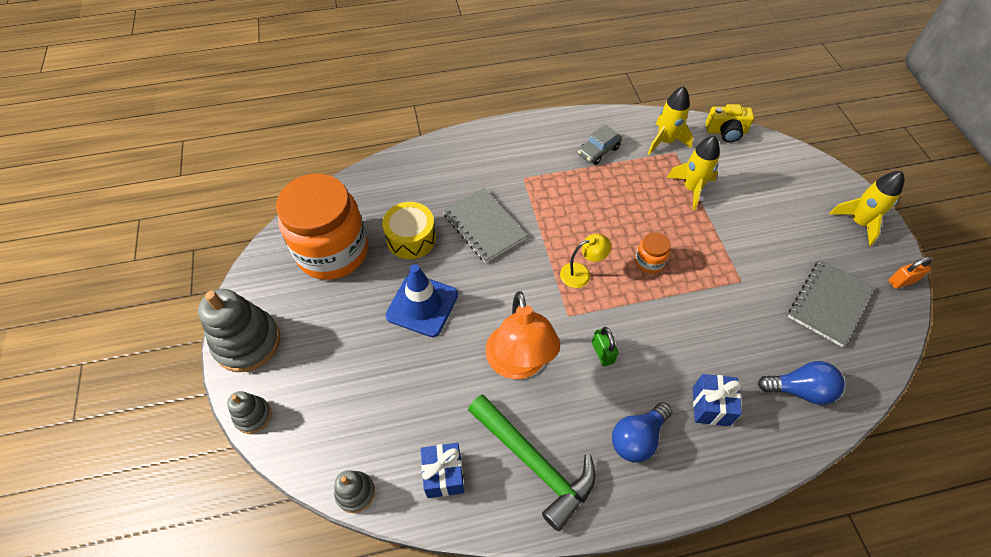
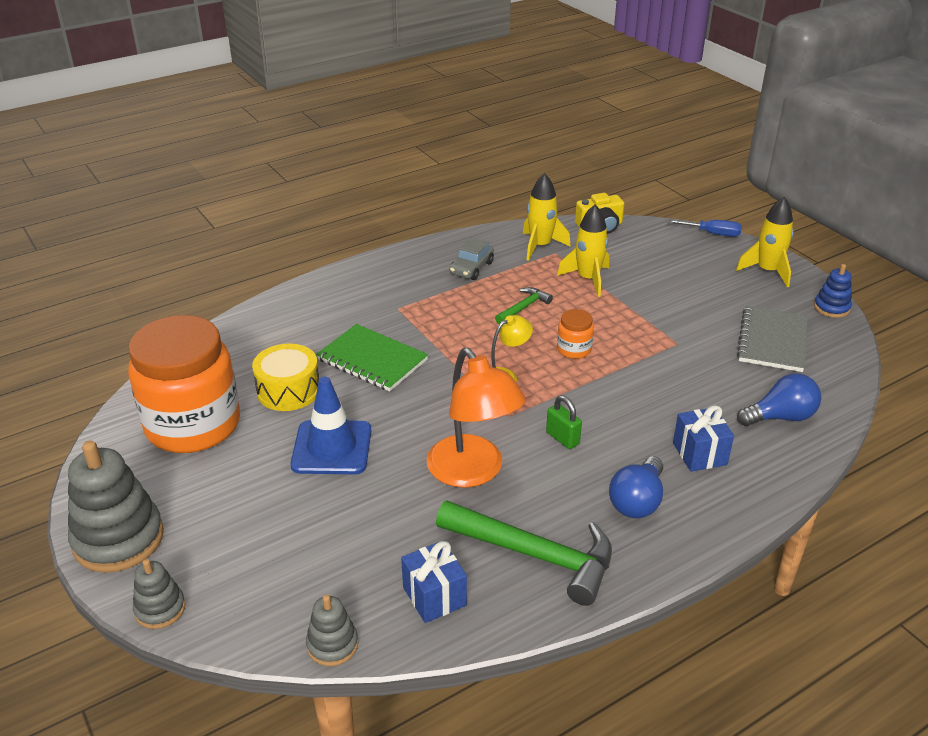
camera: 20 degrees left, 20 degrees down
(484, 226) = (372, 360): grey notebook -> green notebook
(625, 205) = (523, 307): none -> green hammer
(825, 166) = (712, 234): none -> blue screwdriver
(902, 281) = (831, 308): orange padlock -> blue stacking toy

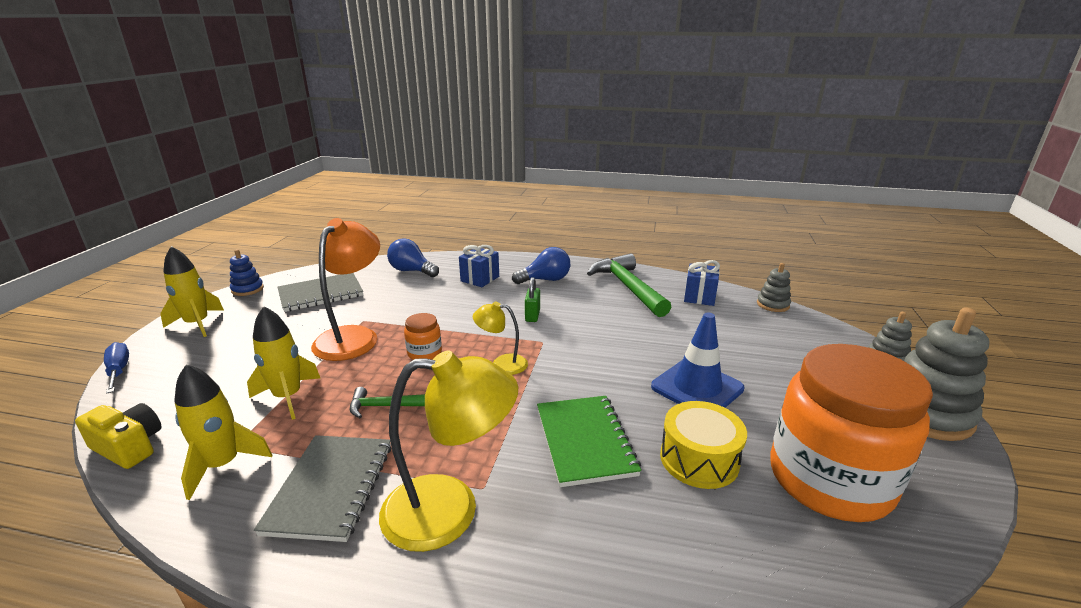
camera: 135 degrees left, 10 degrees down
(399, 293) = (450, 510): none -> yellow lamp
(471, 268) = (331, 488): grey car -> grey notebook
(473, 472) = (611, 327): orange lamp -> orange lamp (353, 336)

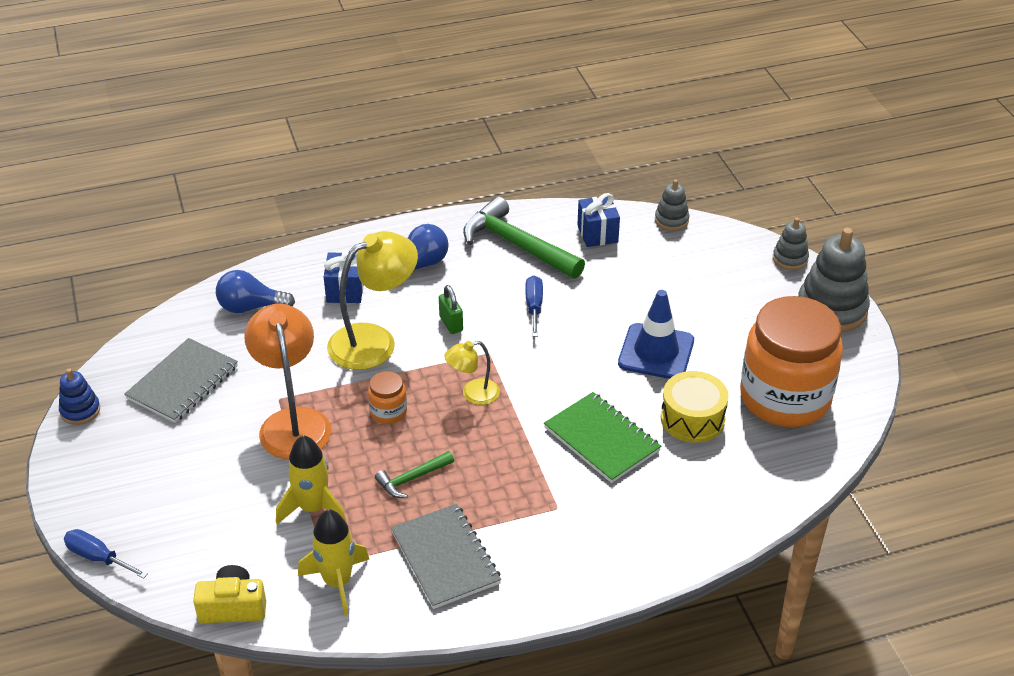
camera: 30 degrees left, 15 degrees up
(197, 324) = (94, 477): yellow rocket -> none
(450, 510) = (549, 532): yellow lamp -> yellow lamp (374, 341)
(608, 324) = (534, 307): none -> blue screwdriver

